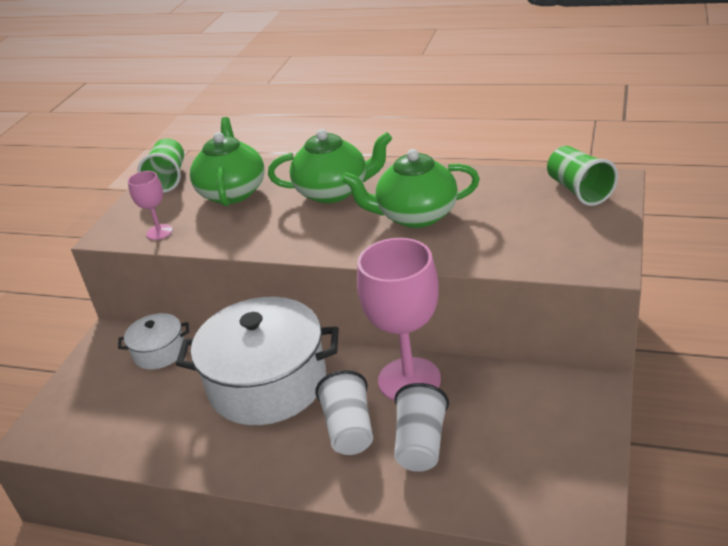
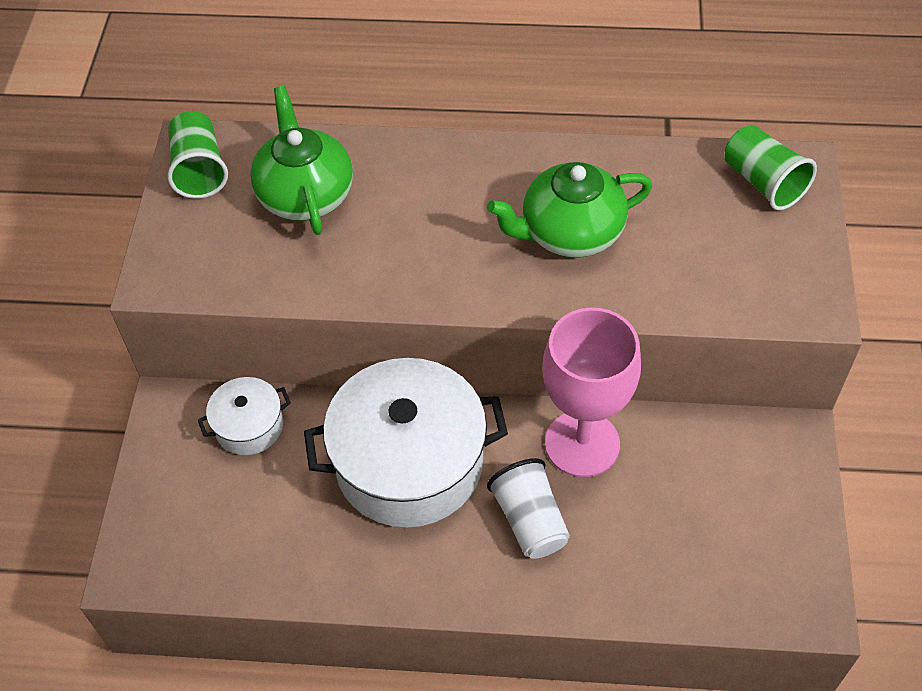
camera: 15 degrees left, 20 degrees up
(159, 232) = (229, 274): pink goblet -> none
(334, 192) = (448, 191): green teapot -> none
(421, 444) = (618, 532): white cup -> none

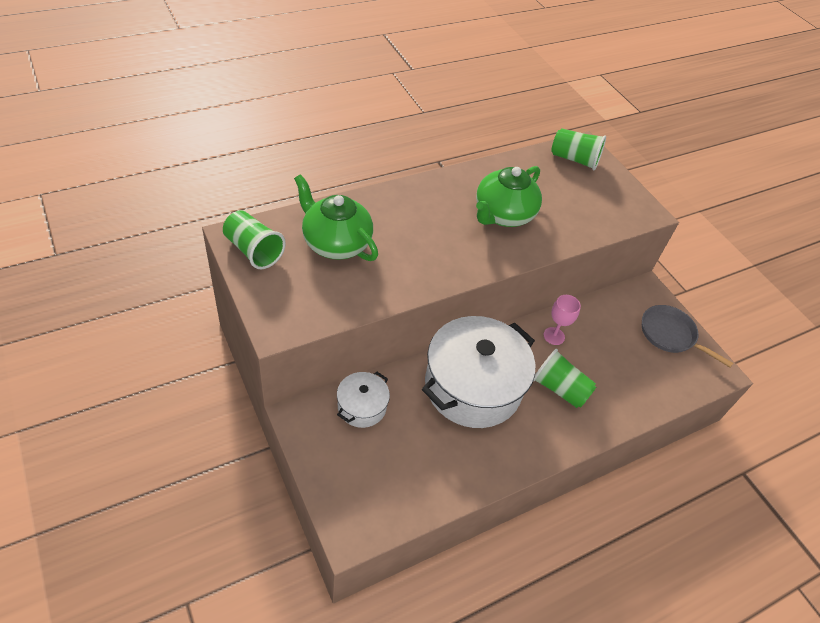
camera: 40 degrees left, 5 degrees down
(530, 520) = (559, 389): white cup -> green cup
(582, 444) = (554, 336): pink goblet -> pink goblet, size x0.46
(775, 521) = (670, 335): none -> grey pan

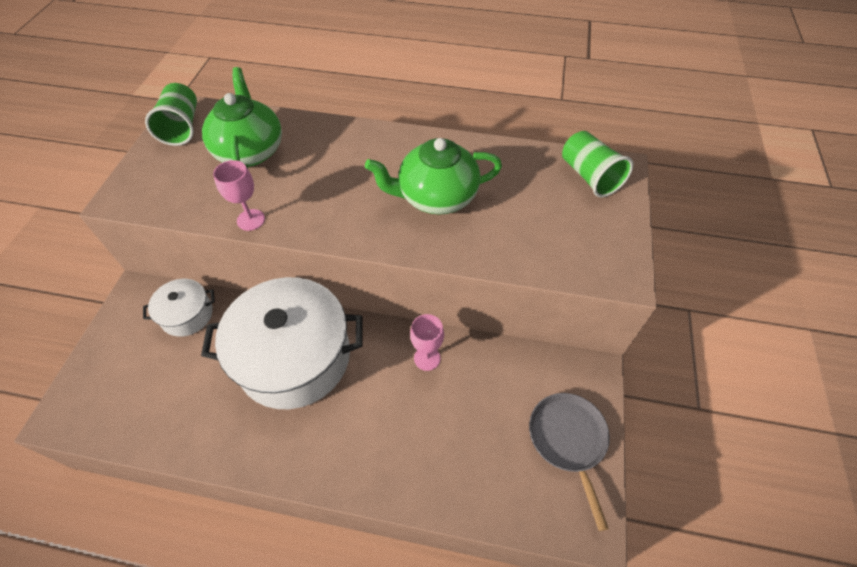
camera: 45 degrees right, 5 degrees up
(401, 291) = (251, 220): none -> pink goblet
(559, 389) = (374, 415): green cup -> none

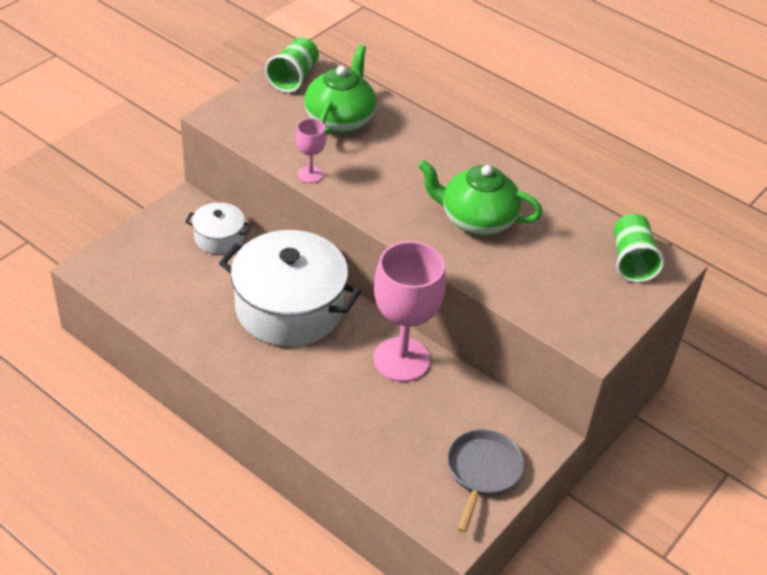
camera: 25 degrees right, 10 degrees down
(427, 358) = (401, 359): pink goblet -> pink goblet, size x2.15

